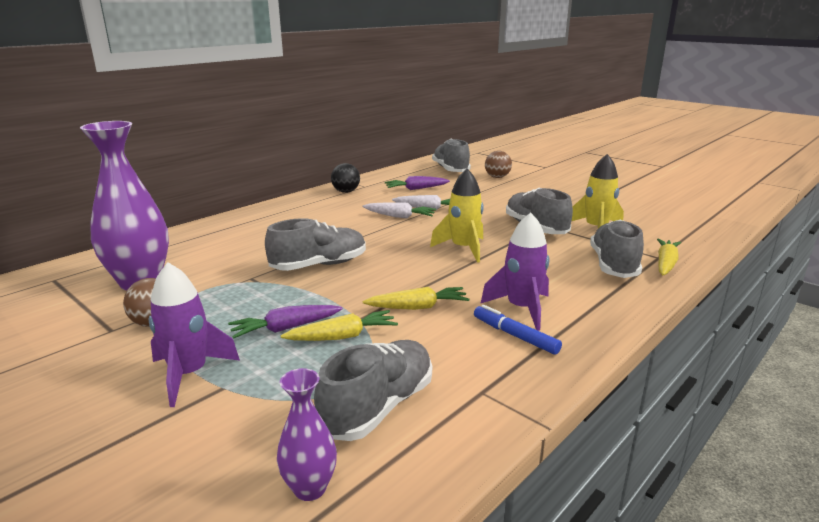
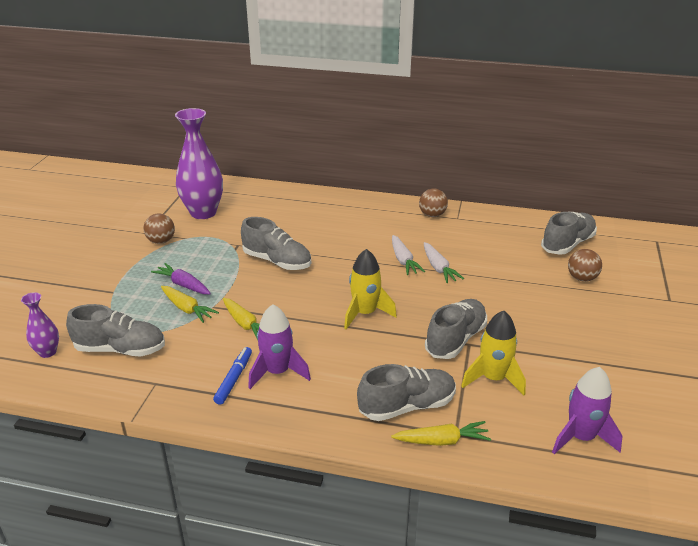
camera: 60 degrees right, 10 degrees up
(189, 374) = (119, 276): purple rocket -> purple rocket (581, 437)
(346, 192) = (432, 215): black ball -> brown ball
(416, 189) = (483, 245): purple carrot -> none

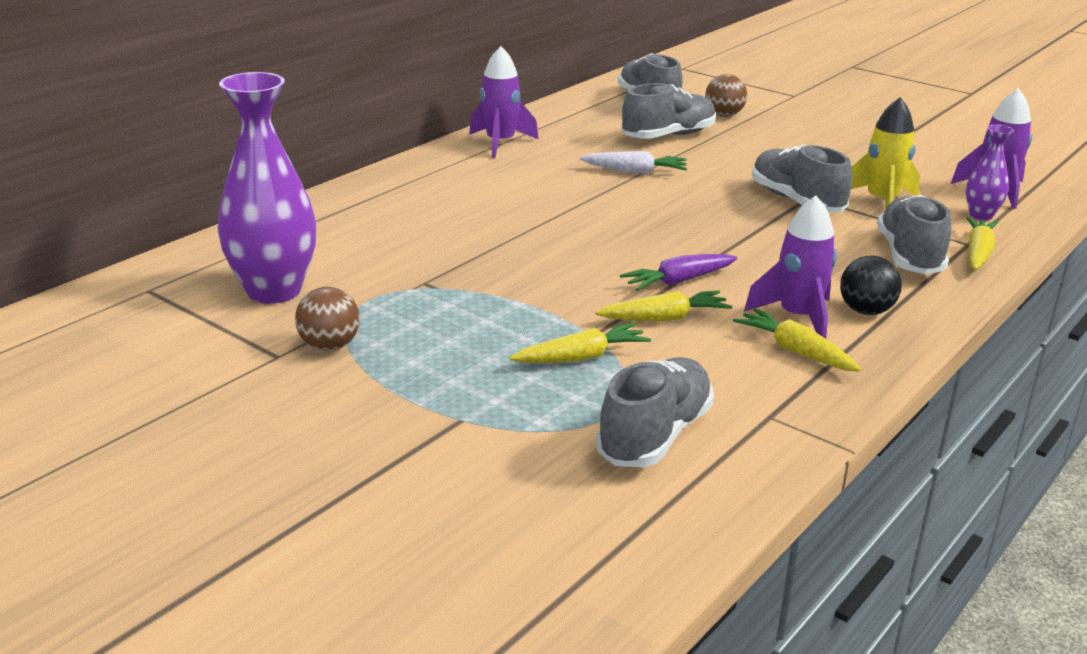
camera: 65 degrees left, 5 degrees down
(48, 352) = (609, 515): purple vase -> purple vase (981, 215)
(183, 285) = (504, 349): purple carrot -> purple carrot (679, 281)
(234, 379) = (796, 351): blue marker -> yellow carrot
(277, 261) = (510, 263): grey shoe -> grey shoe (668, 136)
(305, 399) = (866, 311): none -> black ball
(365, 313) = (702, 235): yellow rocket -> none
(403, 260) = (596, 185): white carrot -> none
(432, 215) = (500, 143): brown ball -> purple rocket

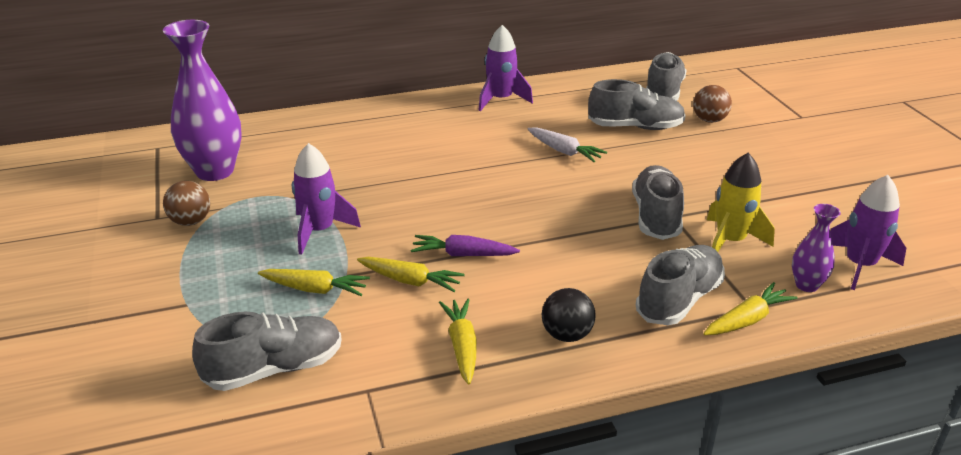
camera: 35 degrees right, 5 degrees up
(798, 317) = (505, 319): purple rocket -> purple rocket (319, 231)

